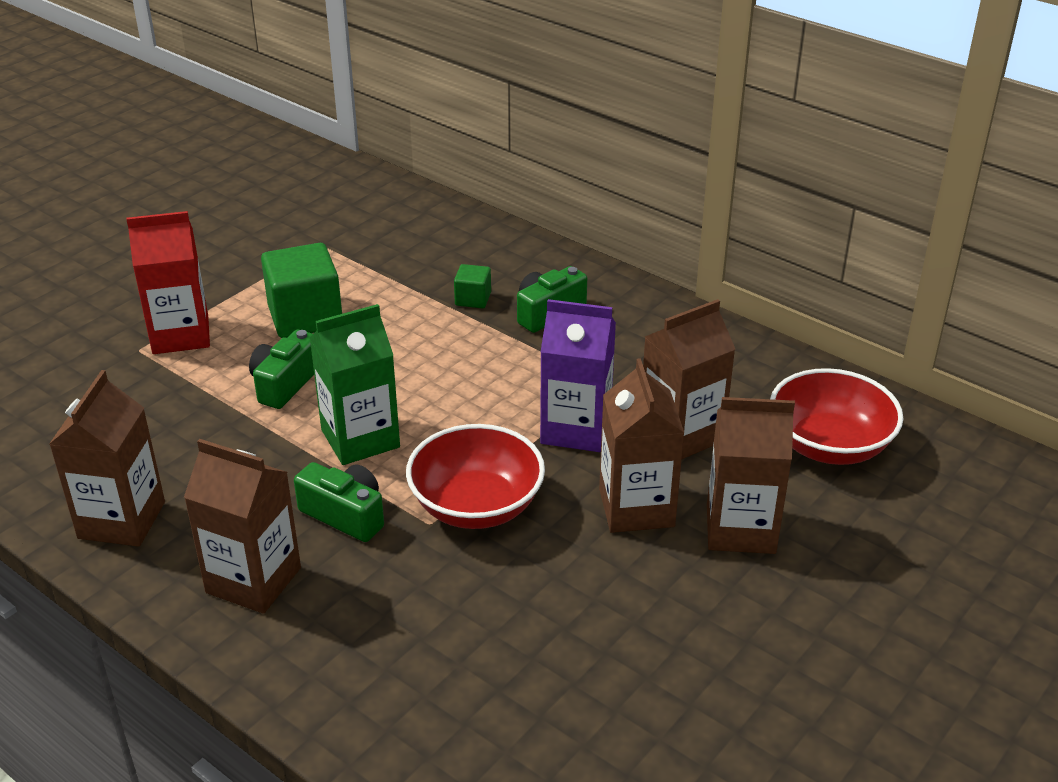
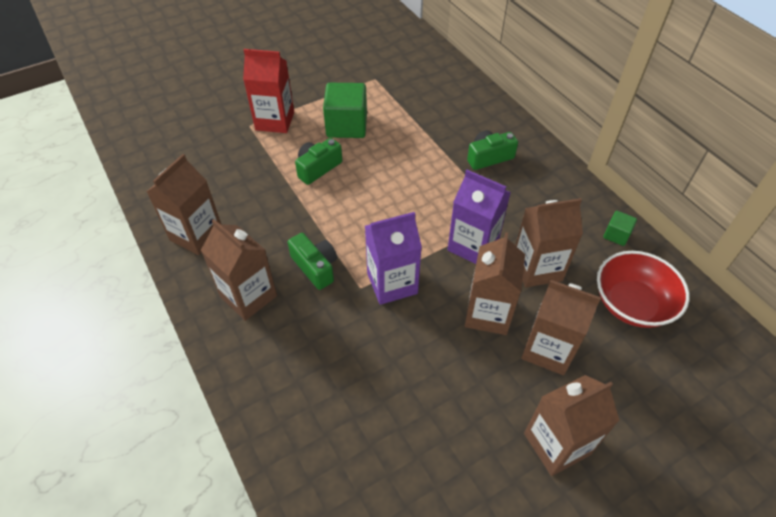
camera: 20 degrees right, 15 degrees up
(360, 438) = (344, 217): green carton -> none
(473, 299) = (447, 137): green cube -> green cube (616, 235)
(476, 506) = (392, 283): red bowl -> purple carton
(802, 637) = (556, 444): none -> brown carton

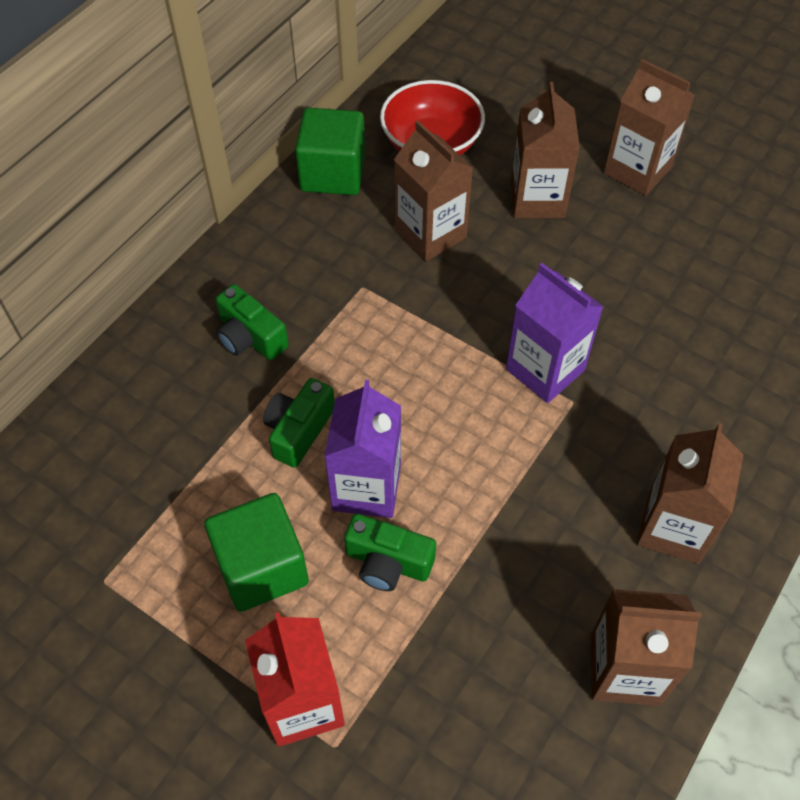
camera: 115 degrees left, 5 degrees up
(315, 267) = (576, 469): green camera -> green camera (299, 430)
(473, 245) = (432, 305): purple carton -> purple carton (366, 487)
(488, 313) = (526, 261): brown carton -> none
(616, 235) = (333, 173): green cube -> green cube, size x2.03

